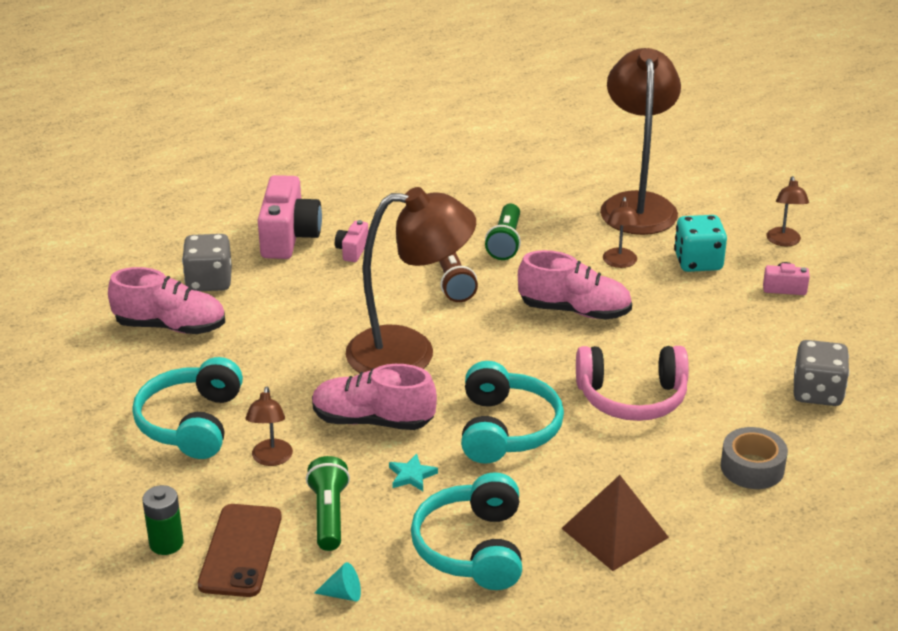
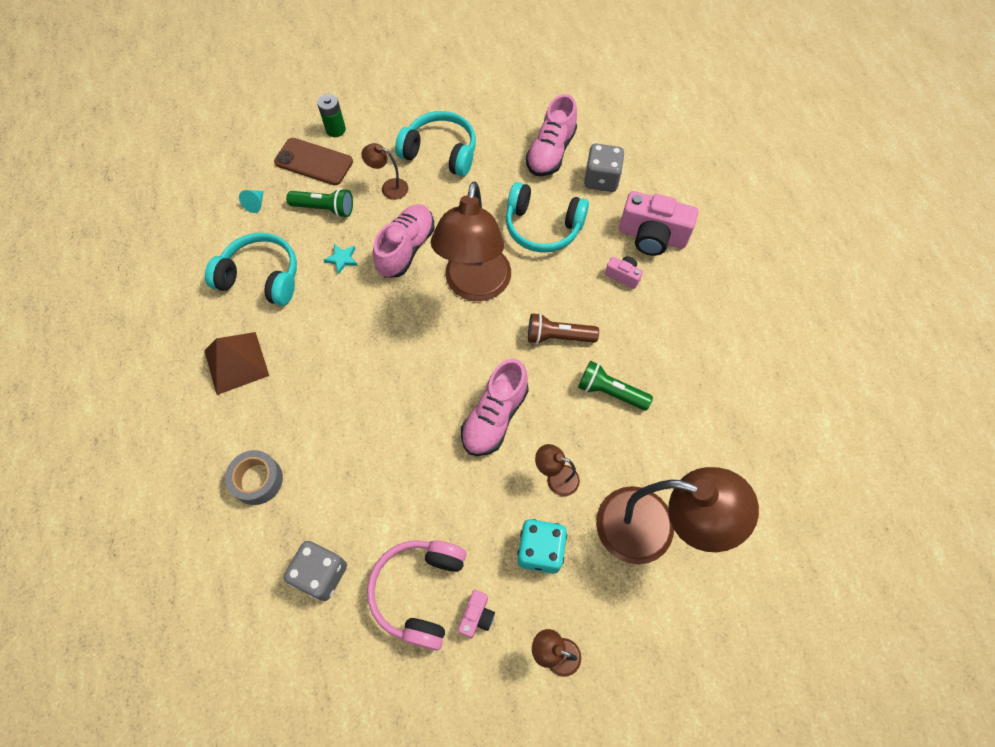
camera: 105 degrees right, 30 degrees up
(506, 429) = (366, 326): turquoise headphones -> turquoise headphones (542, 227)
(632, 398) = (369, 422): pink headphones -> pink headphones (419, 591)

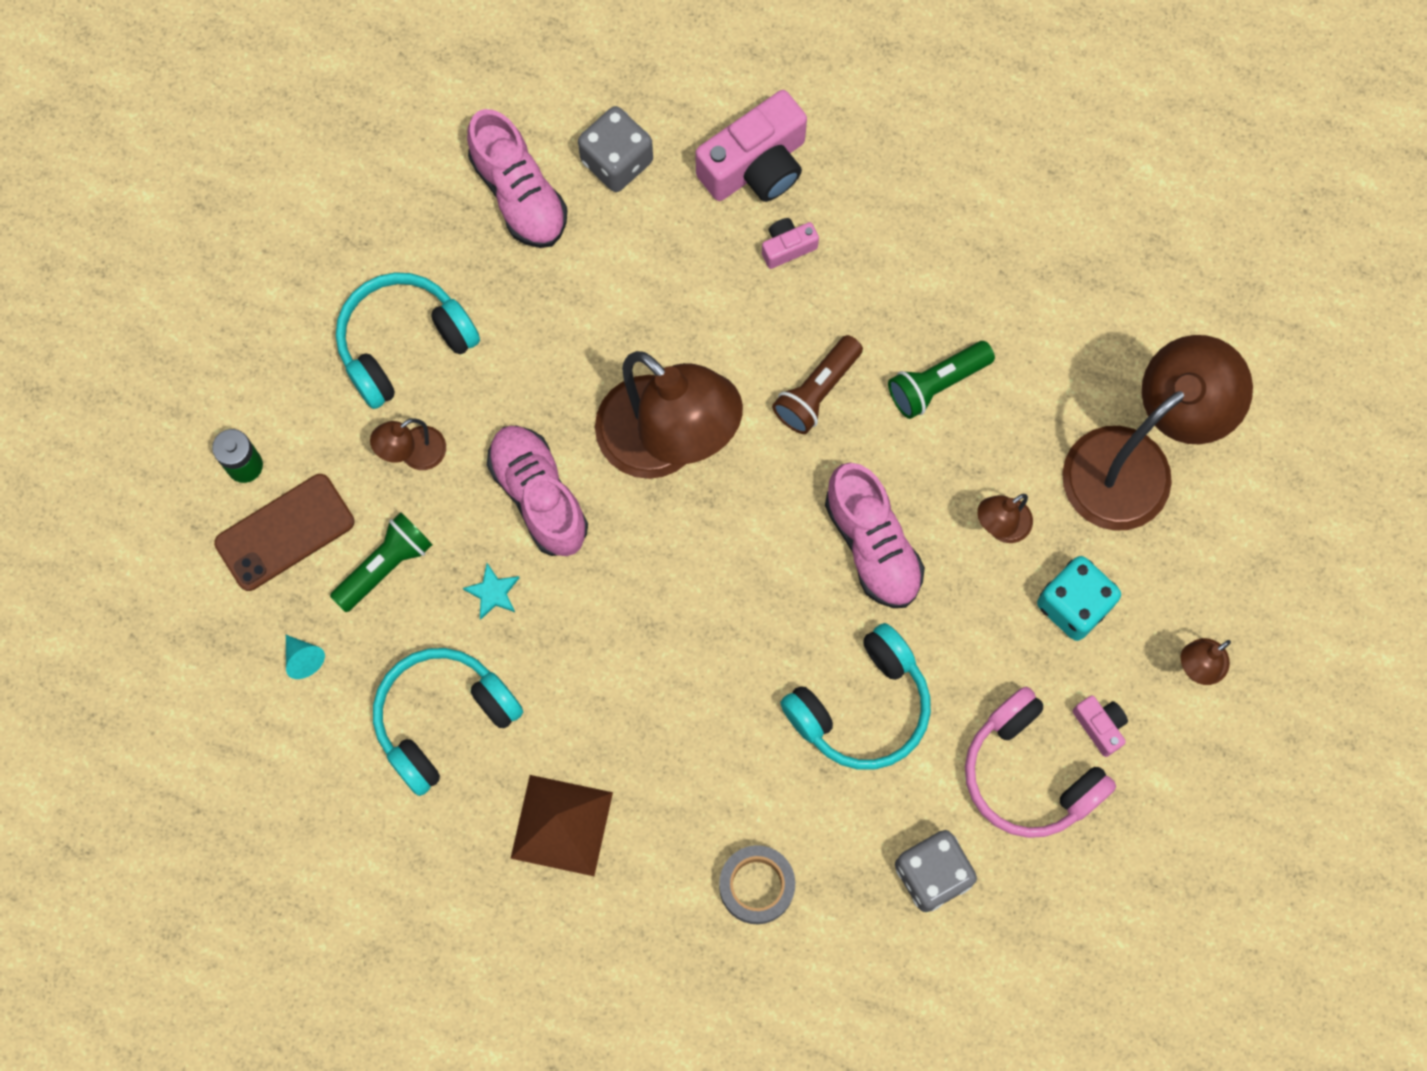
camera: 55 degrees left, 10 degrees up
(542, 227) = (637, 293): turquoise headphones -> turquoise headphones (861, 707)

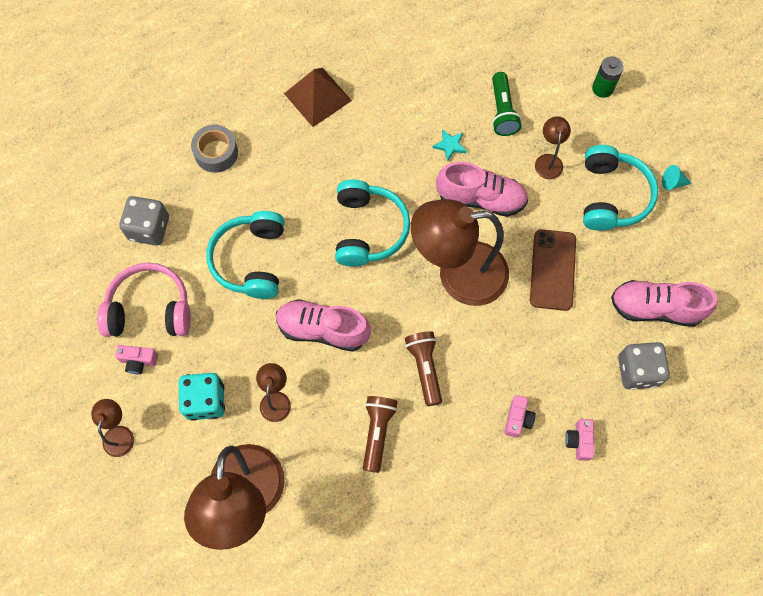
camera: 130 degrees right, 5 degrees down
(285, 532) = (554, 82): brown phone -> brown phone (552, 270)
(303, 658) = (486, 50): turquoise cone -> turquoise cone (672, 182)
(443, 719) = (409, 85): turquoise headphones -> turquoise headphones (368, 229)
(756, 166) = (579, 441): pink camera -> pink camera, size x0.49
(936, 384) = (377, 432): green flashlight -> brown flashlight

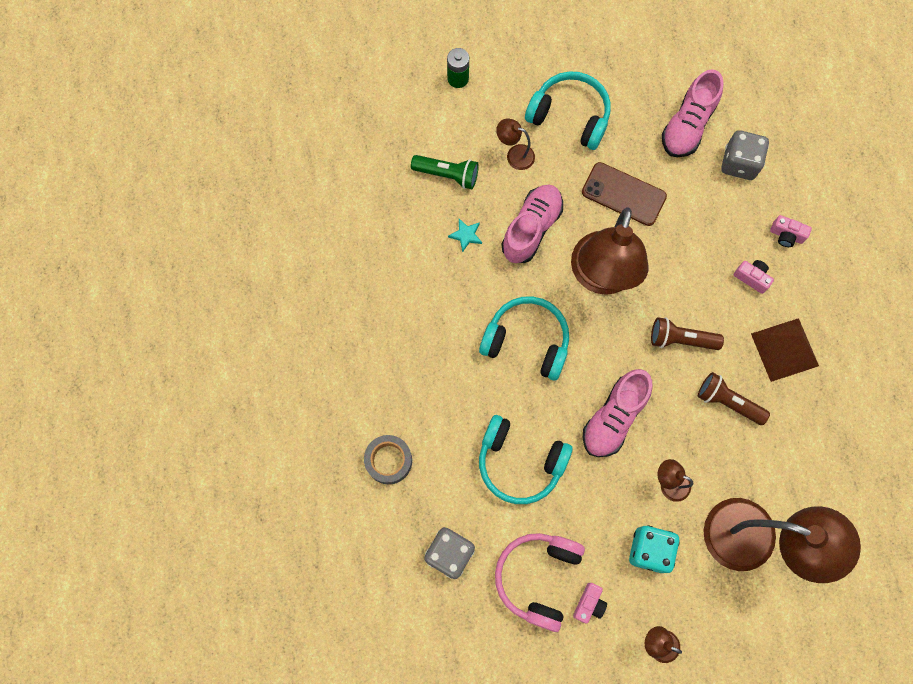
camera: 70 degrees left, 5 degrees up
(317, 97) = (364, 340): brown pyramid -> brown pyramid (784, 349)
(672, 182) = (575, 61): turquoise cone -> none

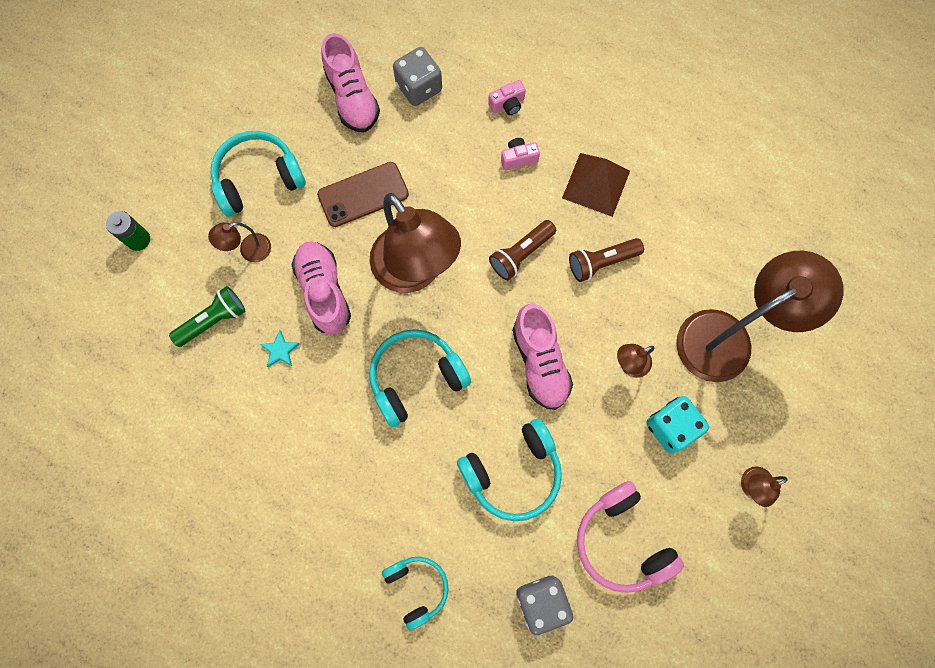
camera: 50 degrees left, 0 degrees up
(389, 461) = (417, 588): grey tape -> turquoise headphones
(589, 604) = (676, 516): pink camera -> none

